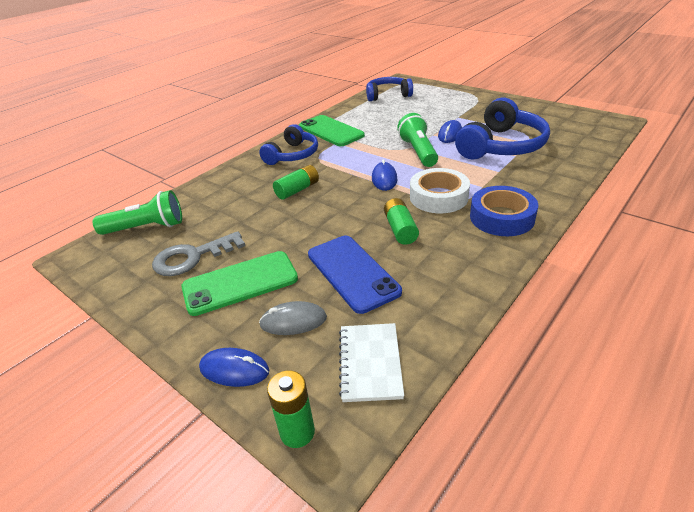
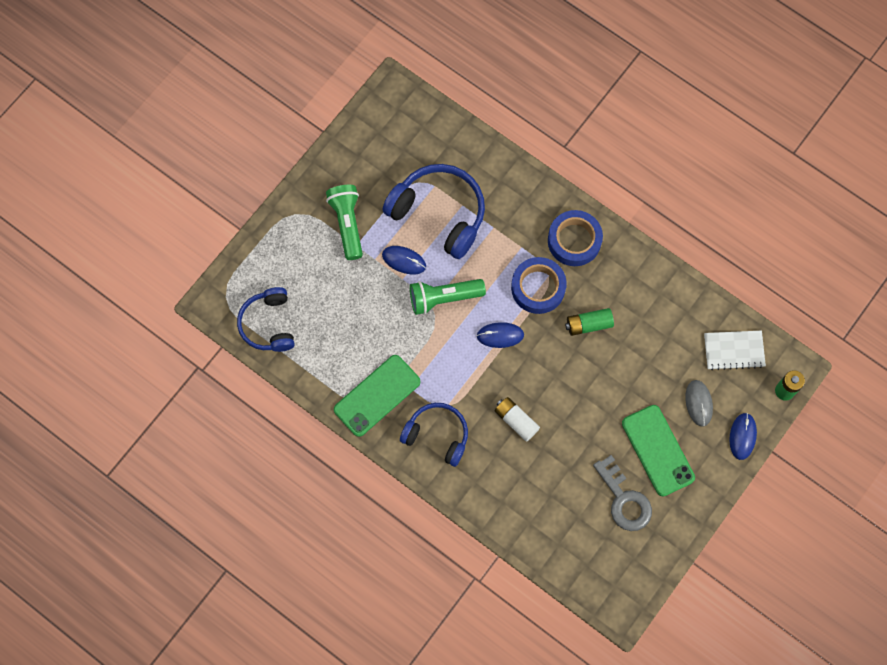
camera: 95 degrees left, 35 degrees up
(146, 228) = (577, 559): green flashlight -> green flashlight (347, 224)
(297, 190) = (516, 421): green battery -> white battery
(352, 273) = (646, 363): blue phone -> none
(438, 197) = (538, 288): white tape -> blue tape

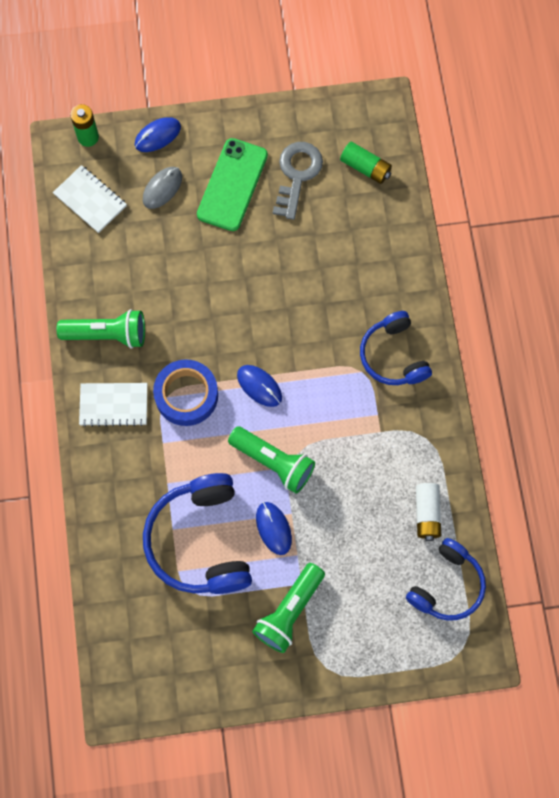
camera: 135 degrees left, 0 degrees up
(377, 395) = (411, 434): green phone -> none
(516, 421) = (318, 308): white battery -> white battery (427, 513)
(574, 241) = (114, 405): blue tape -> white notebook
(588, 324) = (179, 326): green battery -> green battery (365, 167)
(626, 278) = (107, 334): none -> green flashlight

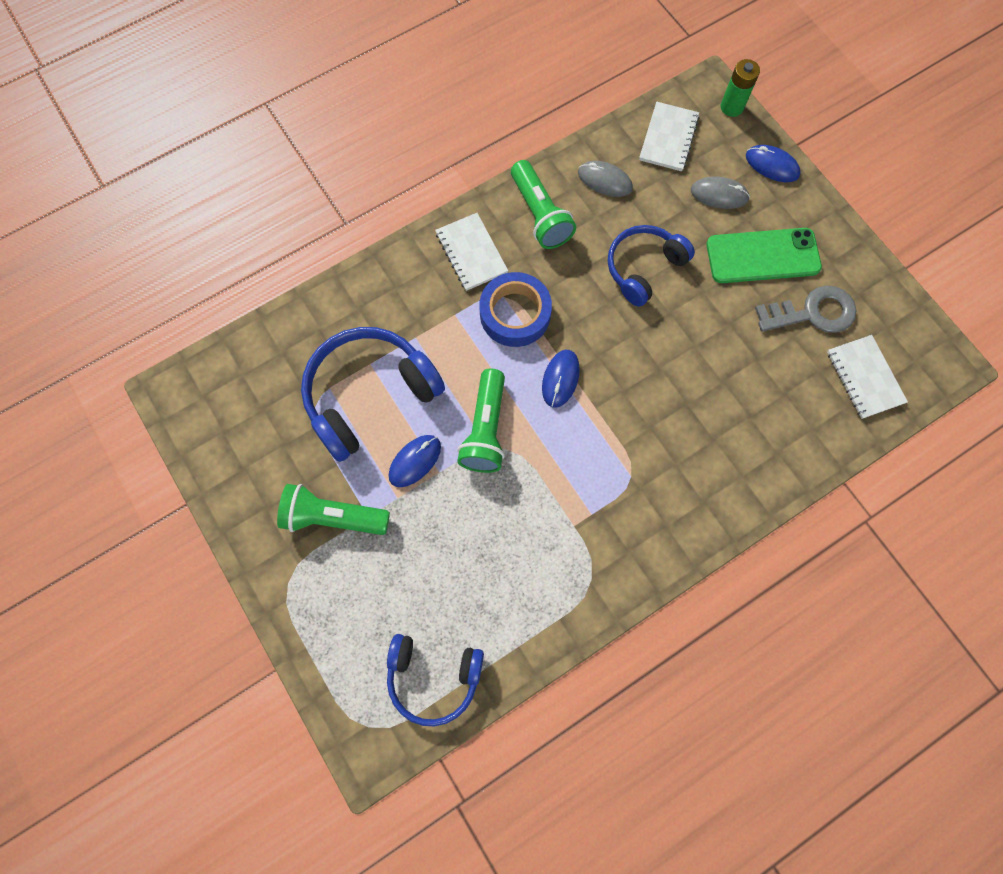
camera: 65 degrees right, 0 degrees up
(103, 269) = (604, 180): none -> grey mouse
(365, 167) = (864, 377): green battery -> white notebook
(393, 356) = (667, 502): blue headphones -> blue headphones (643, 268)
(427, 513) = (505, 618): white battery -> none

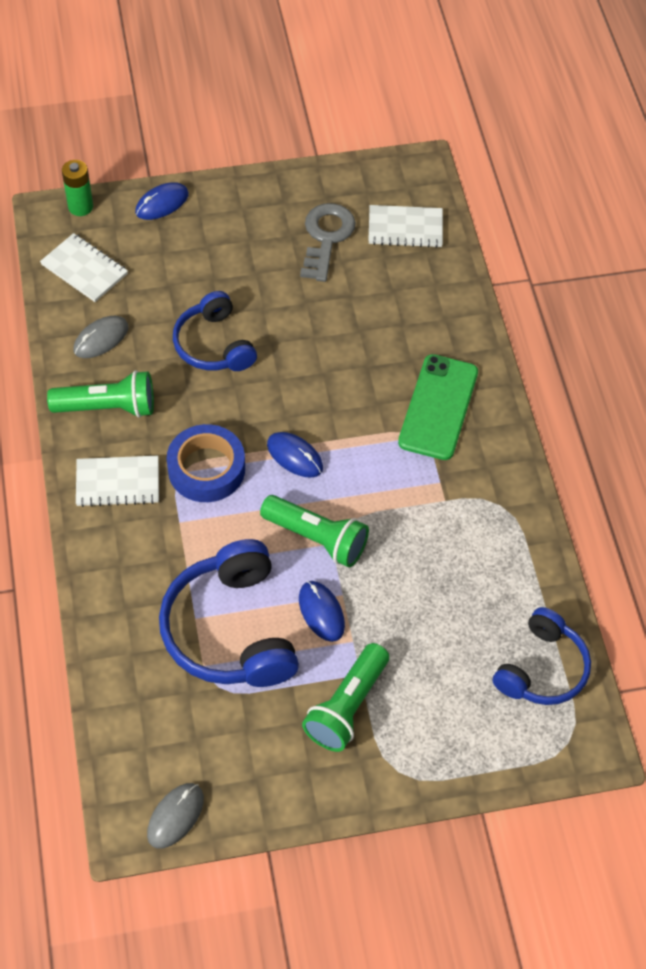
camera: 70 degrees left, 15 degrees down
(719, 194) = (169, 255): grey mouse -> grey mouse (175, 816)
(762, 256) = (251, 249): green phone -> green phone (438, 407)

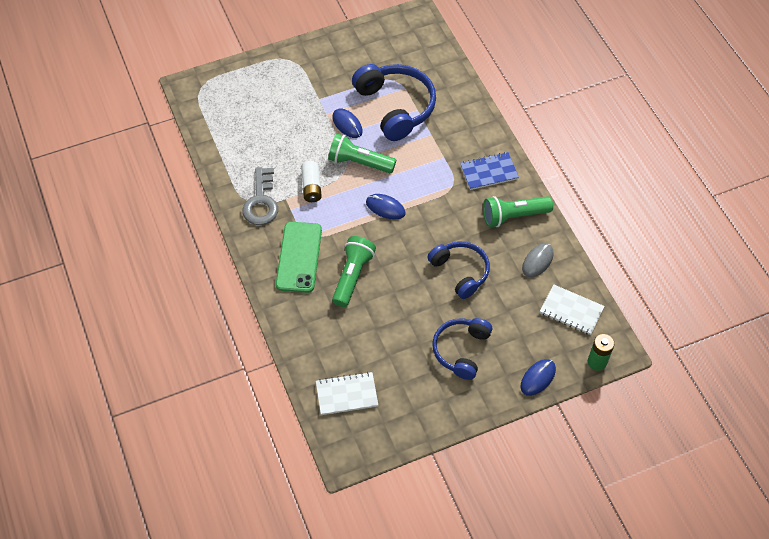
camera: 170 degrees right, 0 degrees up
(118, 483) = (489, 172): white notebook -> blue notebook
(175, 816) = (397, 23): grey mouse -> none
(206, 469) = (438, 190): blue tape -> none
(326, 237) = (405, 373): grey key -> grey key (261, 202)
(347, 706) = (322, 83): green flashlight -> green flashlight (352, 276)
(401, 512) = (311, 187): none -> white battery
(542, 669) = (217, 118): blue headphones -> blue headphones (461, 350)

